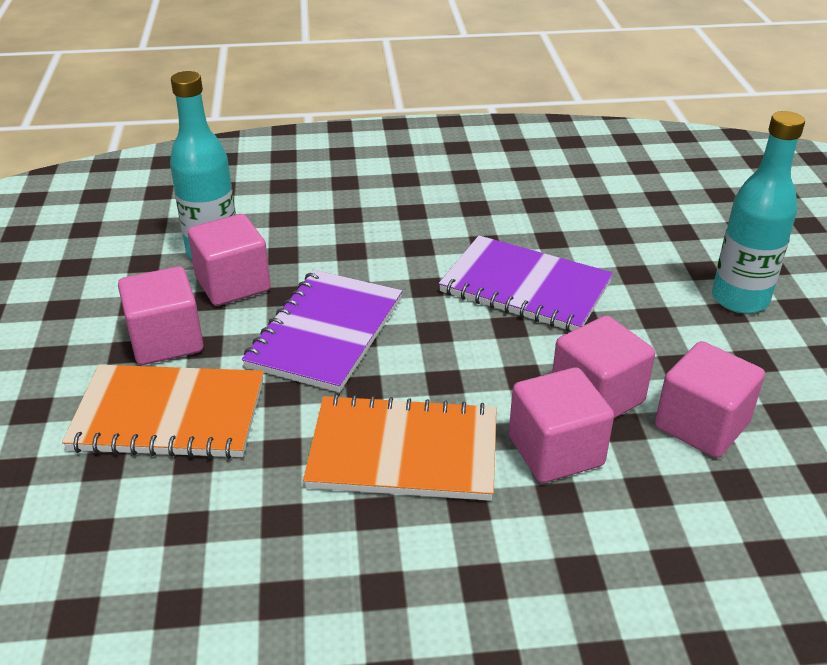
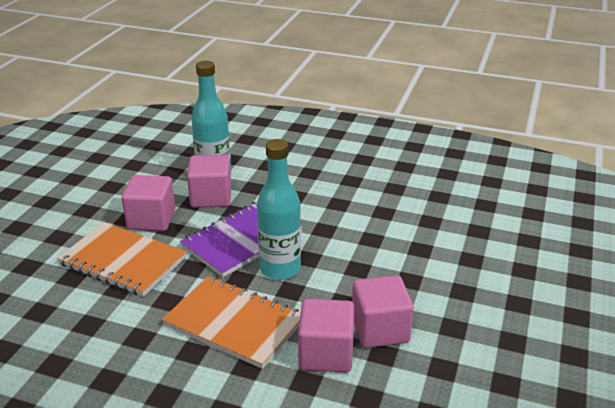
camera: 25 degrees right, 5 degrees down
(525, 287) = (387, 248): purple notebook -> none
(701, 425) = (436, 370): pink cube -> none
(740, 299) = (535, 297): turquoise bottle -> turquoise bottle (280, 269)

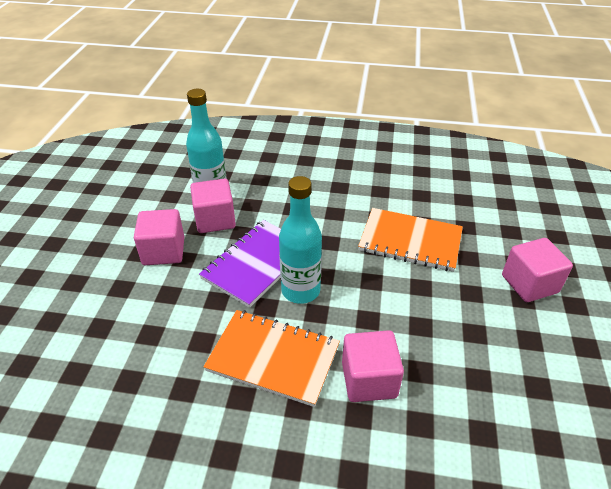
camera: 10 degrees left, 10 degrees up
(123, 261) = (146, 302): orange notebook -> orange notebook (410, 241)
(380, 329) = (410, 345): pink cube -> pink cube (529, 284)

